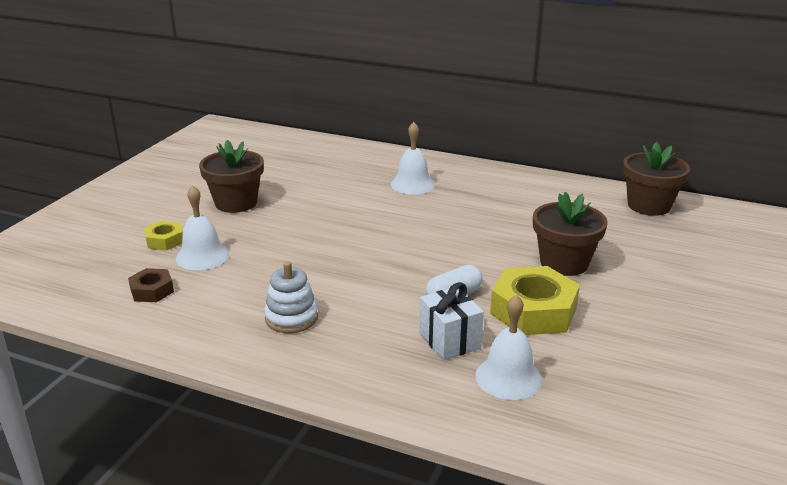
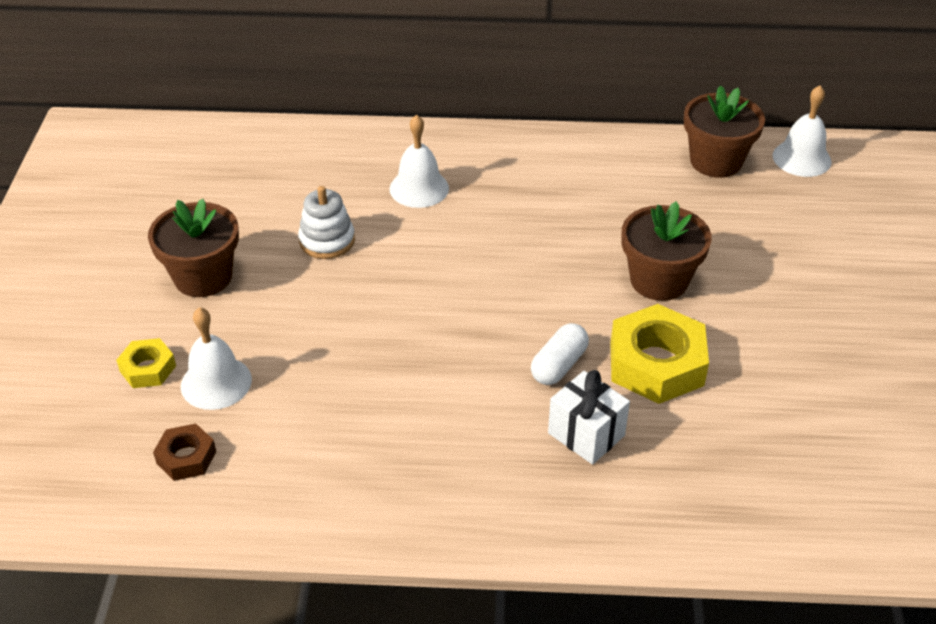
camera: 20 degrees left, 15 degrees up
(291, 318) = (388, 451): white stacking toy -> white stacking toy (327, 241)
(508, 377) = (671, 468): white bell -> white bell (801, 158)

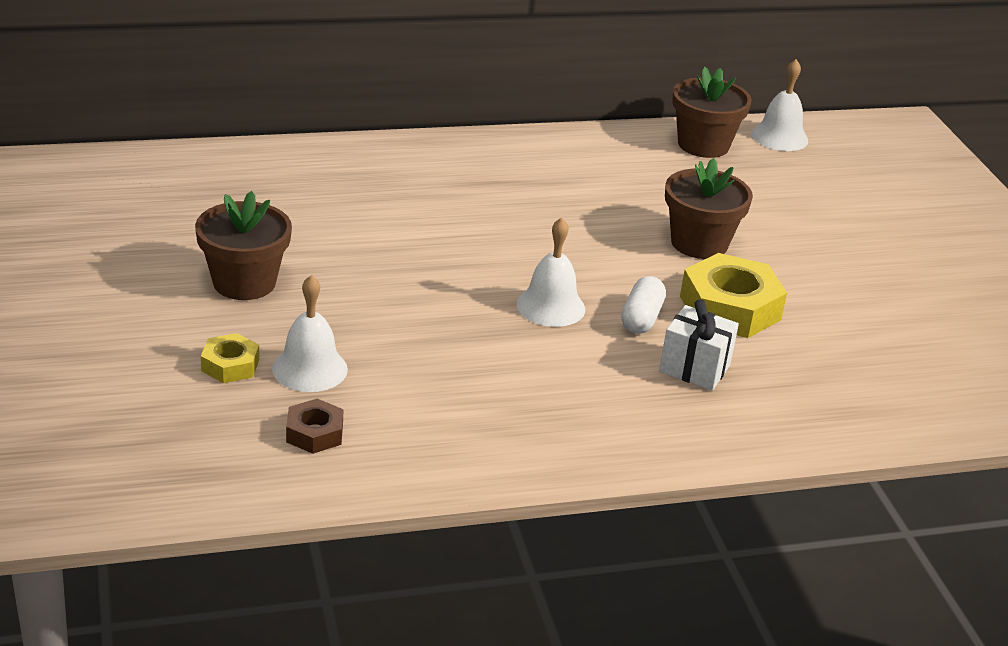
camera: 20 degrees left, 10 degrees down
(327, 241) = (358, 240): white stacking toy -> none
(419, 188) = (428, 189): white bell -> white bell (550, 306)

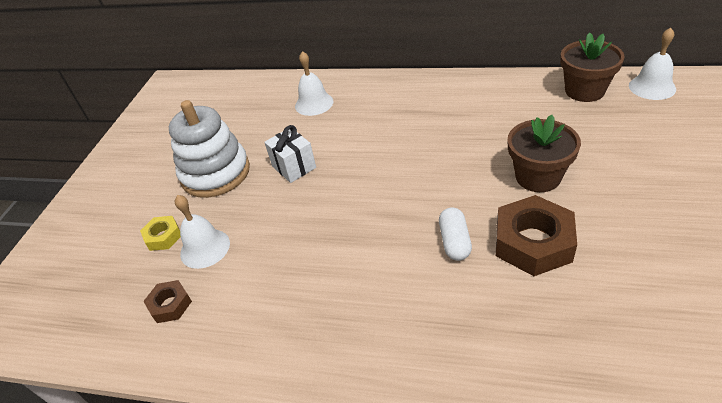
camera: 35 degrees right, 10 degrees up
(244, 282) = (215, 173): brown flower pot -> white stacking toy
(550, 306) = (392, 220): white bell -> white bell (314, 103)
(641, 318) = (454, 242): white capsule -> white capsule turned 45 degrees counterclockwise
(694, 368) = (471, 300): white gift -> white gift (294, 167)
(730, 308) = (533, 242): yellow nut -> brown nut

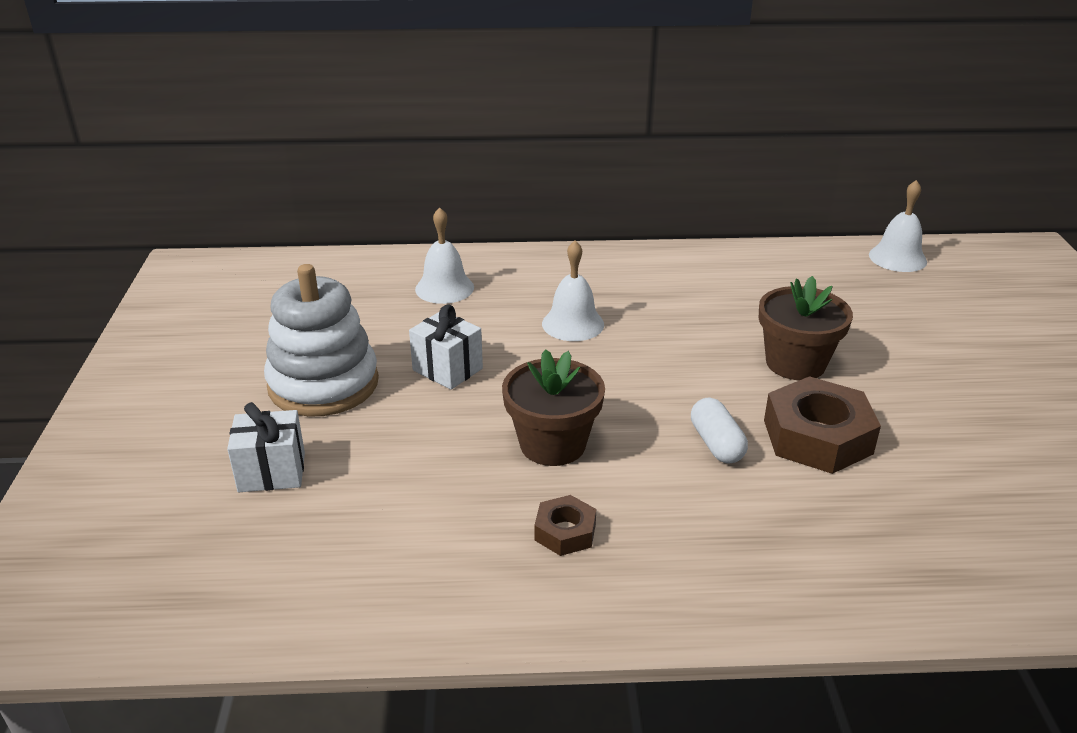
camera: 20 degrees left, 10 degrees down
(163, 236) = (272, 472): yellow nut -> white gift
(170, 305) = (324, 558): brown nut -> brown nut (565, 532)
(205, 248) = (349, 481): white bell -> white bell (573, 324)
(584, 91) = (817, 264): brown flower pot -> brown flower pot (552, 444)

